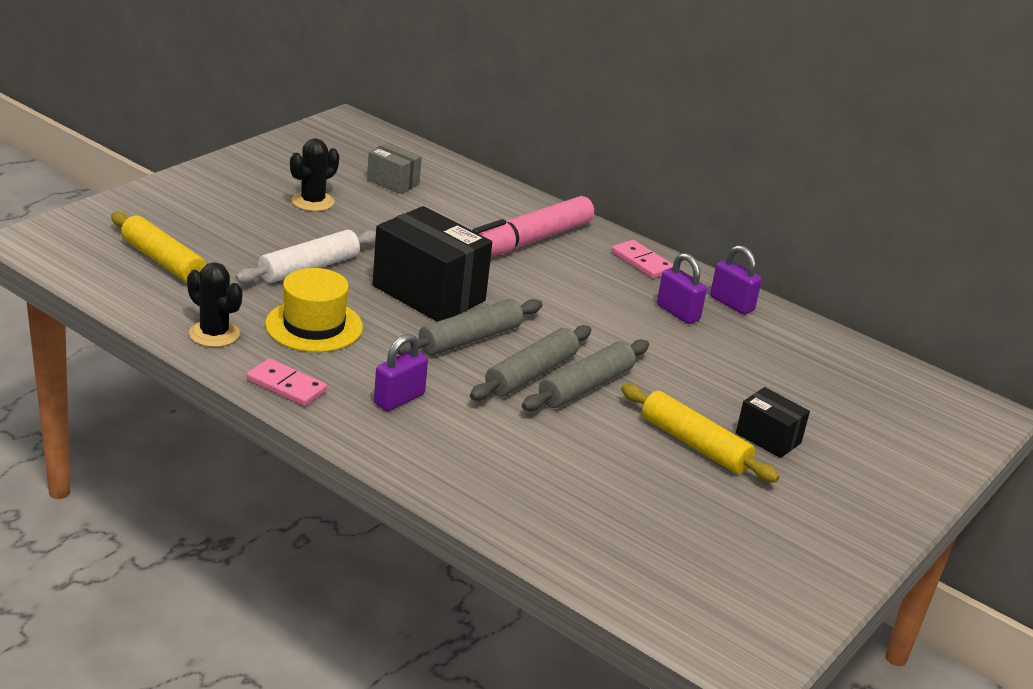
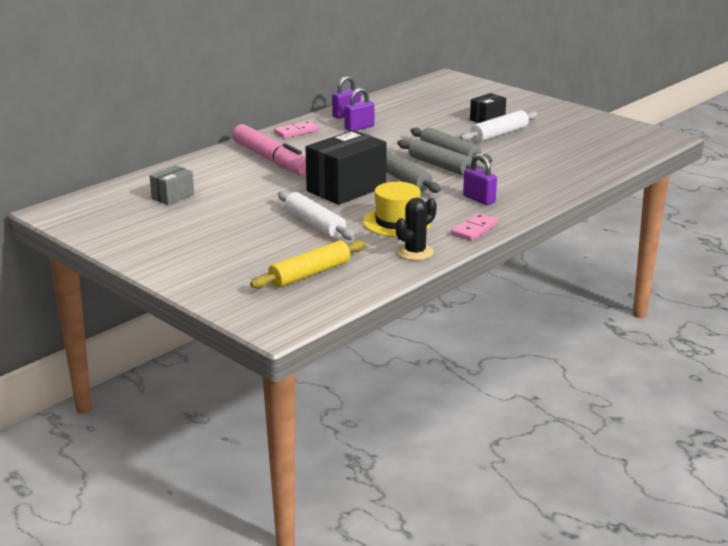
camera: 80 degrees left, 5 degrees down
(313, 202) = (206, 223): black cactus -> none
(694, 444) = (499, 134): yellow rolling pin -> white rolling pin

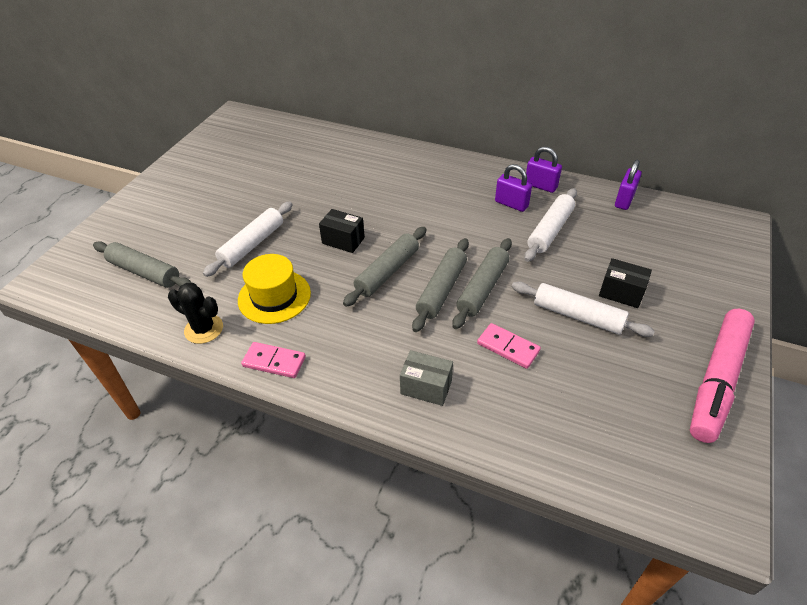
camera: 70 degrees right, 20 degrees up
(173, 197) = (283, 154): grey box -> grey box (426, 387)
(271, 160) = (389, 177): pink marker -> pink marker (717, 380)
(296, 132) = (469, 170): pink domino -> pink domino (508, 347)
(310, 274) = (144, 272): yellow rolling pin -> grey rolling pin
(346, 189) = (343, 240): black box -> black box, size x0.52
(404, 123) = (550, 230): none -> white rolling pin
(479, 199) = (360, 345): purple padlock -> purple padlock (624, 200)

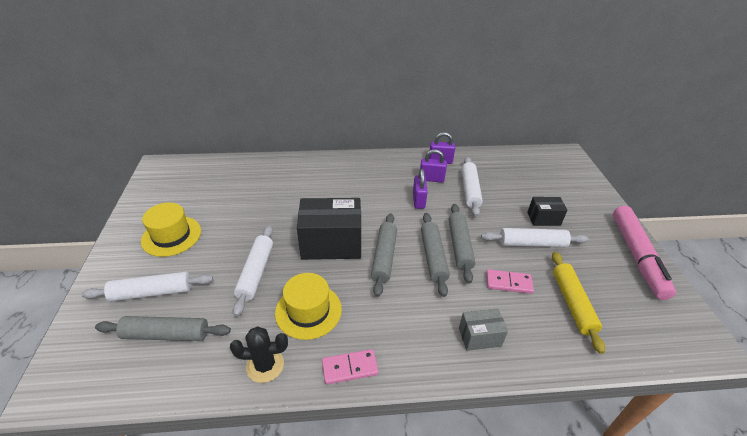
camera: 30 degrees left, 5 degrees down
(156, 232) = (152, 292): none -> white rolling pin
(203, 186) = (171, 236): none -> yellow hat
(343, 240) = (331, 244): black box -> black box, size x1.92
(569, 398) = (572, 303): none -> yellow rolling pin
(624, 200) = (497, 157): purple padlock -> purple padlock (418, 200)

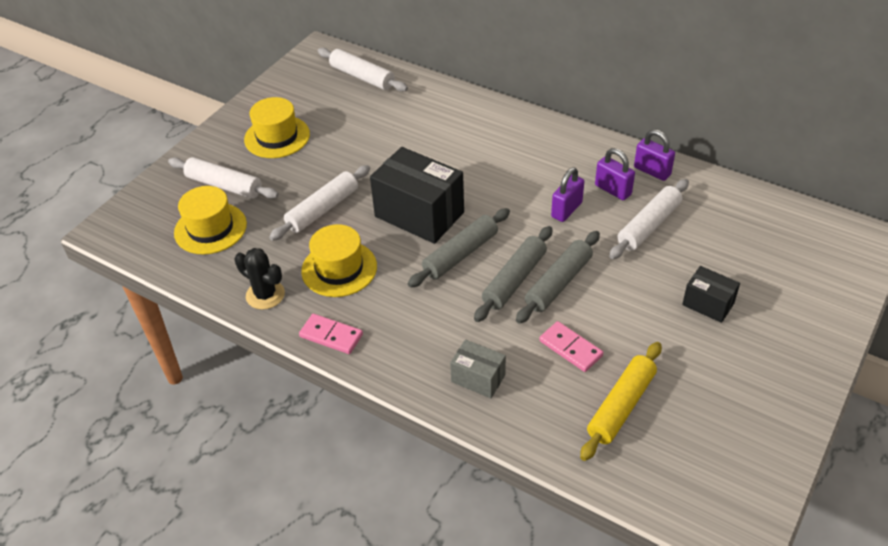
camera: 40 degrees right, 5 degrees up
(166, 334) = (210, 228): grey rolling pin -> yellow hat
(532, 243) = (653, 324): white rolling pin -> white rolling pin (362, 77)
(636, 256) = (782, 407): pink marker -> none

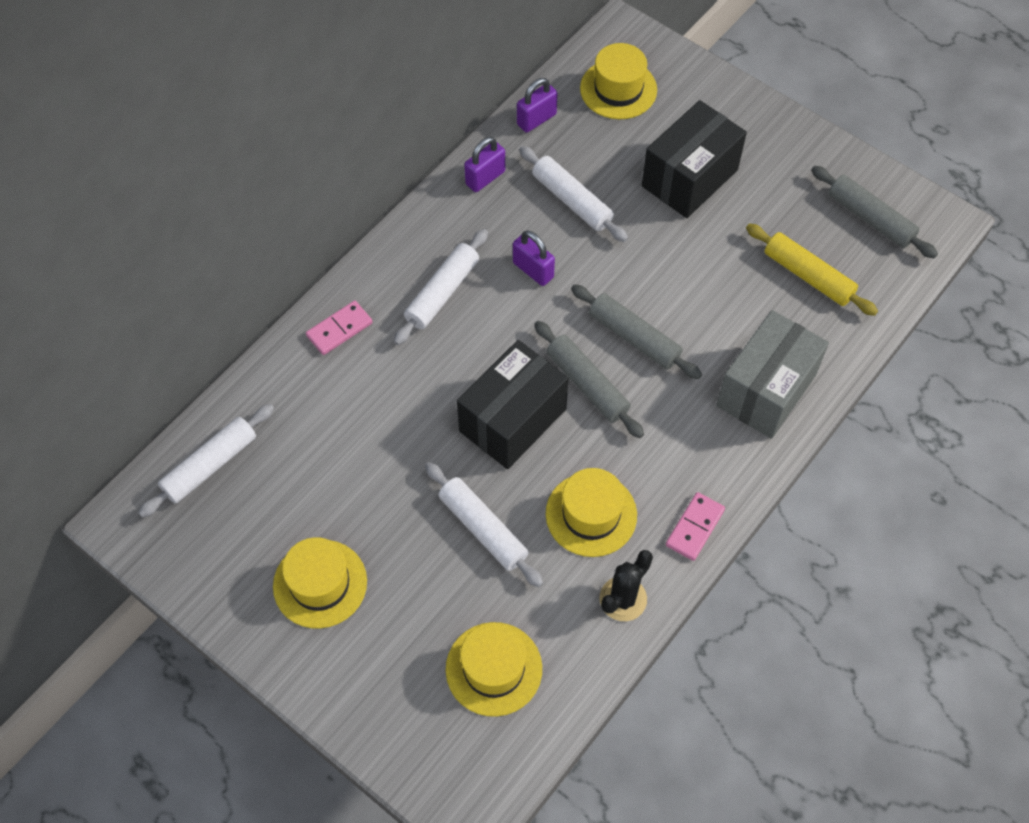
camera: 85 degrees left, 15 degrees up
(224, 185) = (410, 653): white rolling pin -> white rolling pin (442, 293)
(478, 378) = (766, 390): grey box -> grey box, size x1.92
(558, 283) = (644, 298): grey rolling pin -> grey rolling pin (870, 218)
(570, 348) = (734, 303): pink domino -> pink domino (339, 329)
(613, 190) = (509, 220): purple padlock -> purple padlock (536, 119)
(708, 304) = (689, 178): black box -> black box, size x1.92
(793, 244) = (618, 89): none -> yellow hat

